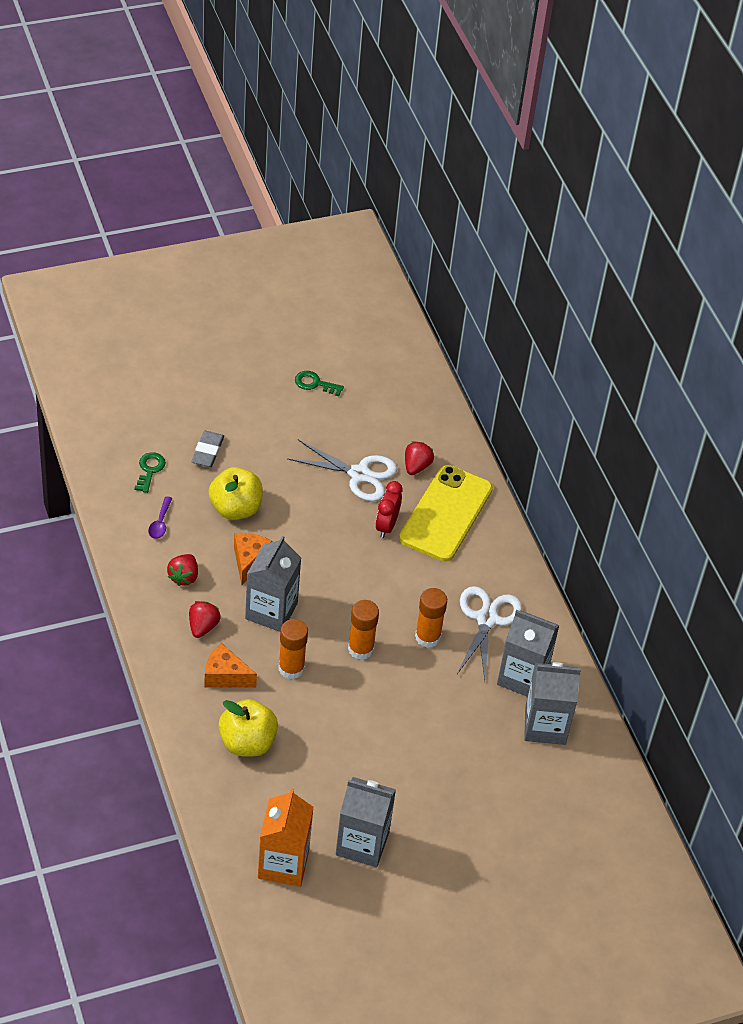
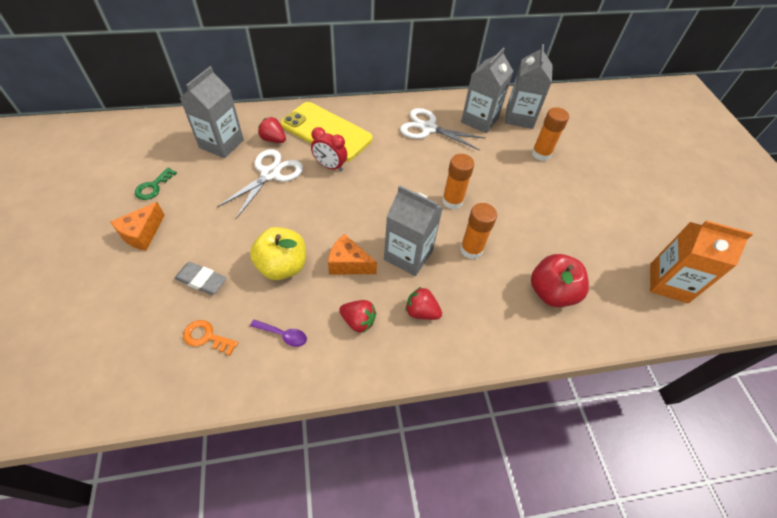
camera: 80 degrees left, 5 degrees up
(150, 470) = (206, 337): green key -> orange key
(225, 676) = (479, 300): orange cheese -> orange cheese (142, 234)
(247, 742) = (551, 292): yellow apple -> red apple
(362, 843) = (636, 228): grey carton -> grey carton (221, 144)
(427, 637) = (442, 161): orange glue stick -> orange glue stick (541, 154)

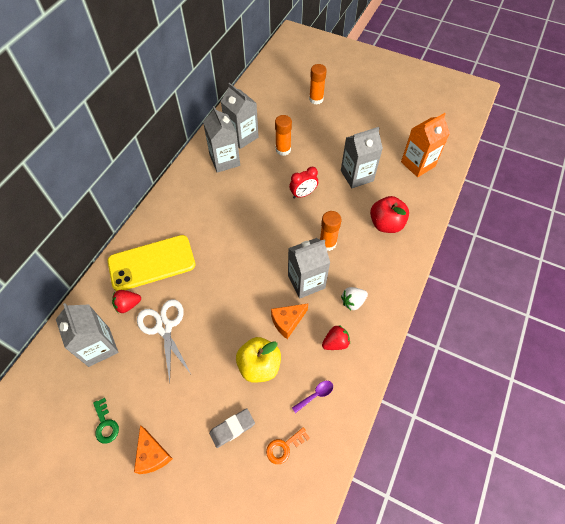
camera: 50 degrees left, 5 degrees up
(330, 166) = (190, 281): red clock -> red clock (303, 194)
(421, 312) = (353, 302): red strawberry -> white strawberry
(428, 128) = (206, 195): white scissors -> none
(452, 201) = (282, 227): orange glue stick -> orange glue stick (316, 99)
(582, 231) = (357, 176): none -> grey carton

